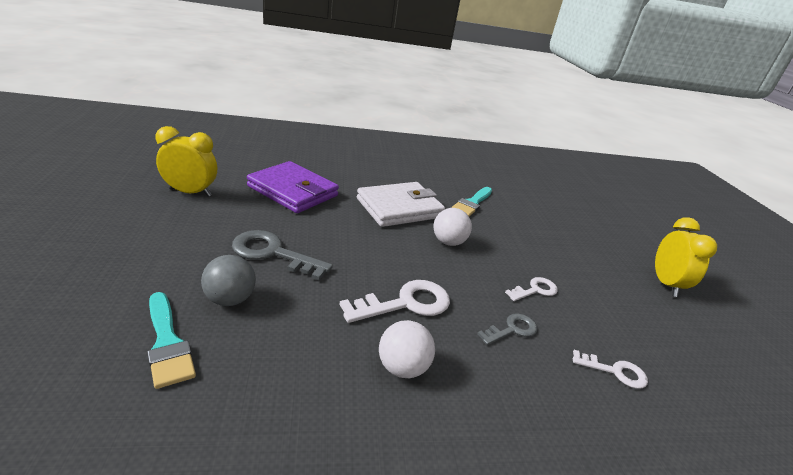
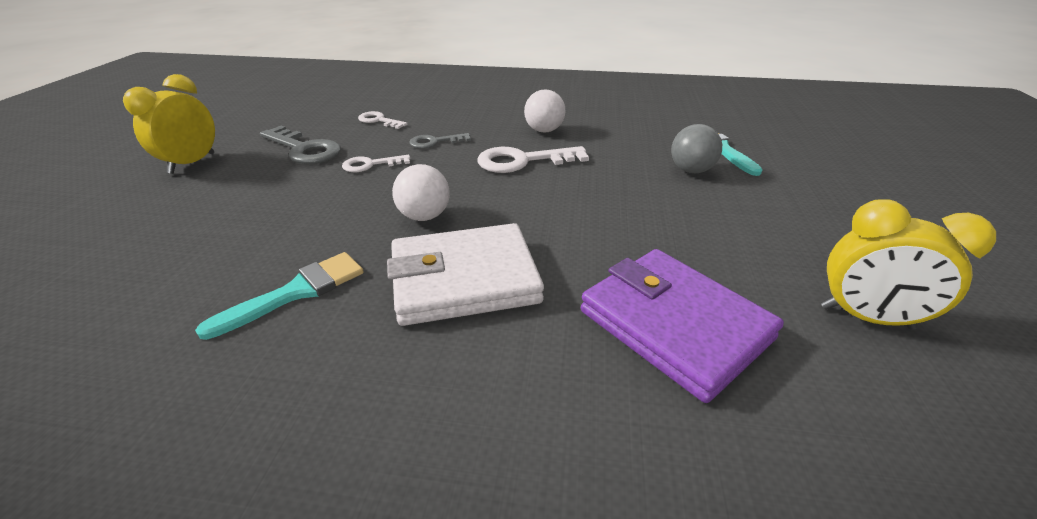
camera: 160 degrees left, 5 degrees up
(273, 253) = (667, 208): grey key -> grey key (304, 149)

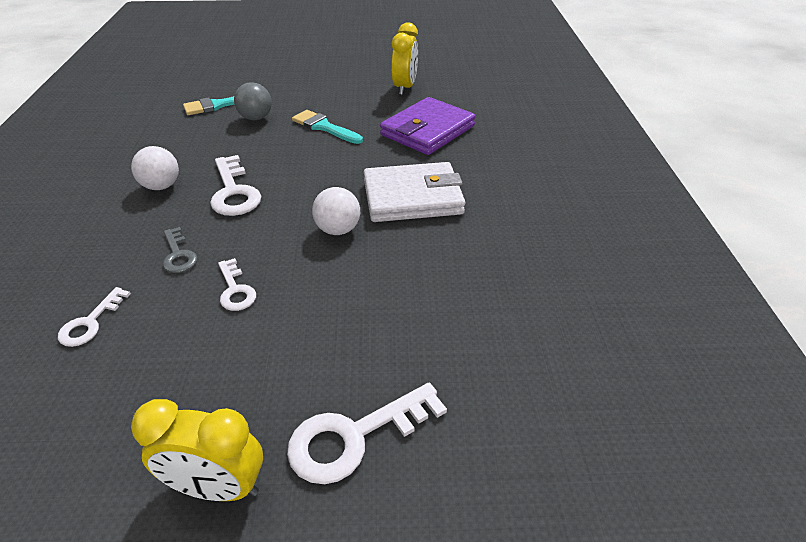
camera: 100 degrees left, 5 degrees up
(160, 210) = (355, 437): none -> white key
(297, 292) = (450, 267): turquoise brush -> turquoise brush (324, 127)
(304, 149) = (183, 367): grey key -> none
(464, 279) = (412, 197): white wallet -> white wallet turned 75 degrees counterclockwise

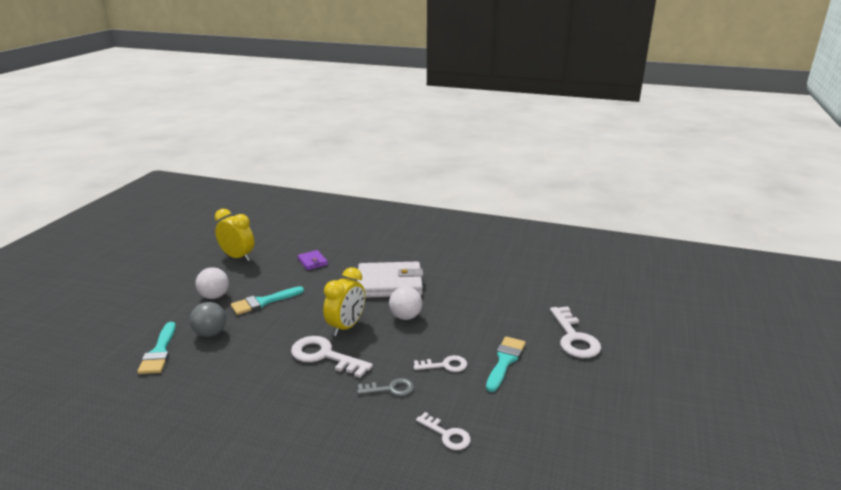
camera: 70 degrees left, 15 degrees down
(161, 186) = (283, 395): white ball -> white ball (214, 296)
(218, 487) = (595, 384): yellow clock -> yellow clock (346, 327)
(234, 192) = (324, 356): white key -> white key turned 150 degrees counterclockwise
(259, 351) = (505, 361): none -> turquoise brush
(412, 197) = (389, 284): white wallet -> white wallet turned 75 degrees clockwise
(427, 130) = (312, 262): purple wallet -> purple wallet, size x0.46

